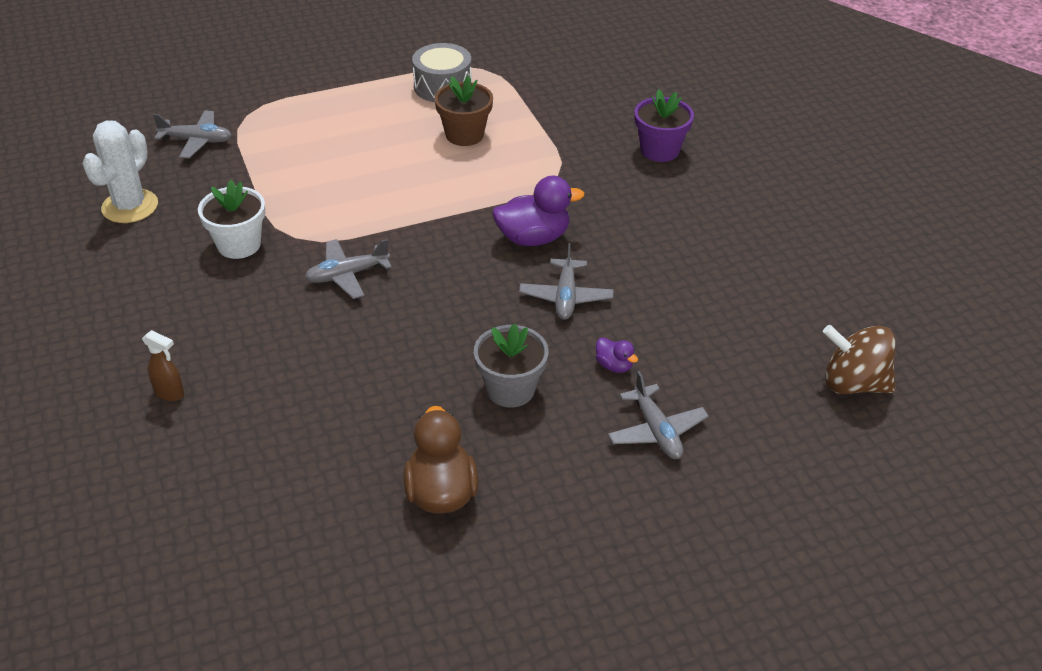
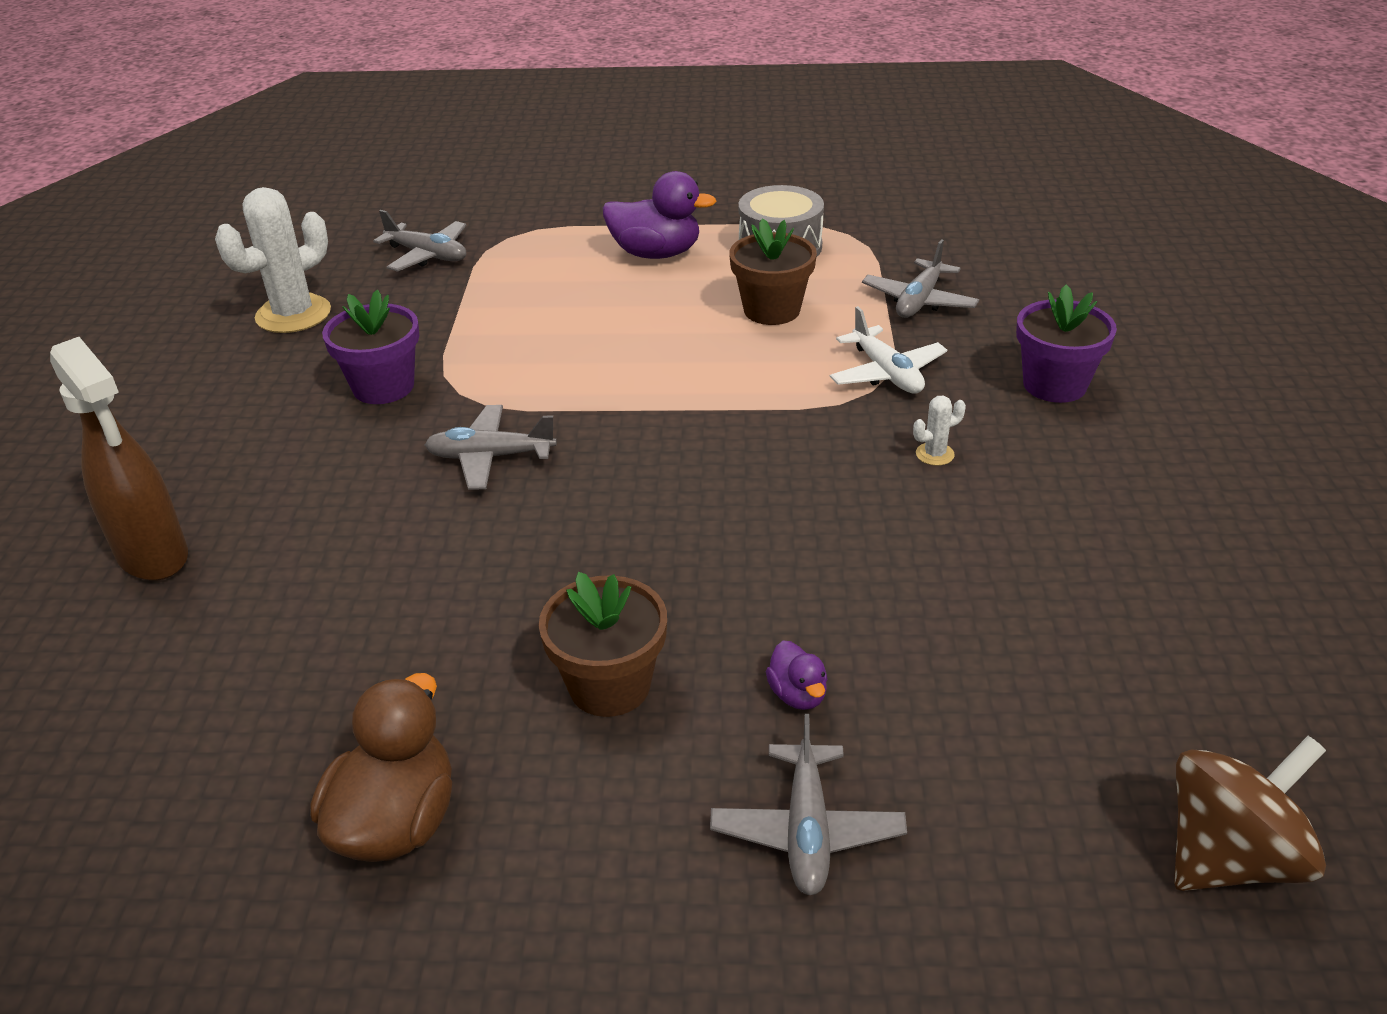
camera: 25 degrees right, 5 degrees down
(170, 393) = (153, 556): brown spray bottle -> brown spray bottle, size x2.02
(239, 245) = (383, 387): white flower pot -> purple flower pot
(510, 389) = (609, 685): grey flower pot -> brown flower pot
(533, 238) = (785, 467): purple duck -> purple duck (656, 253)
(559, 163) = (886, 373): none -> white plane
(566, 297) = (783, 564): grey plane -> grey plane (919, 301)
(614, 210) = (934, 454): none -> white cactus
(853, 383) = (1229, 856): brown spinning top -> brown spinning top turned 105 degrees clockwise

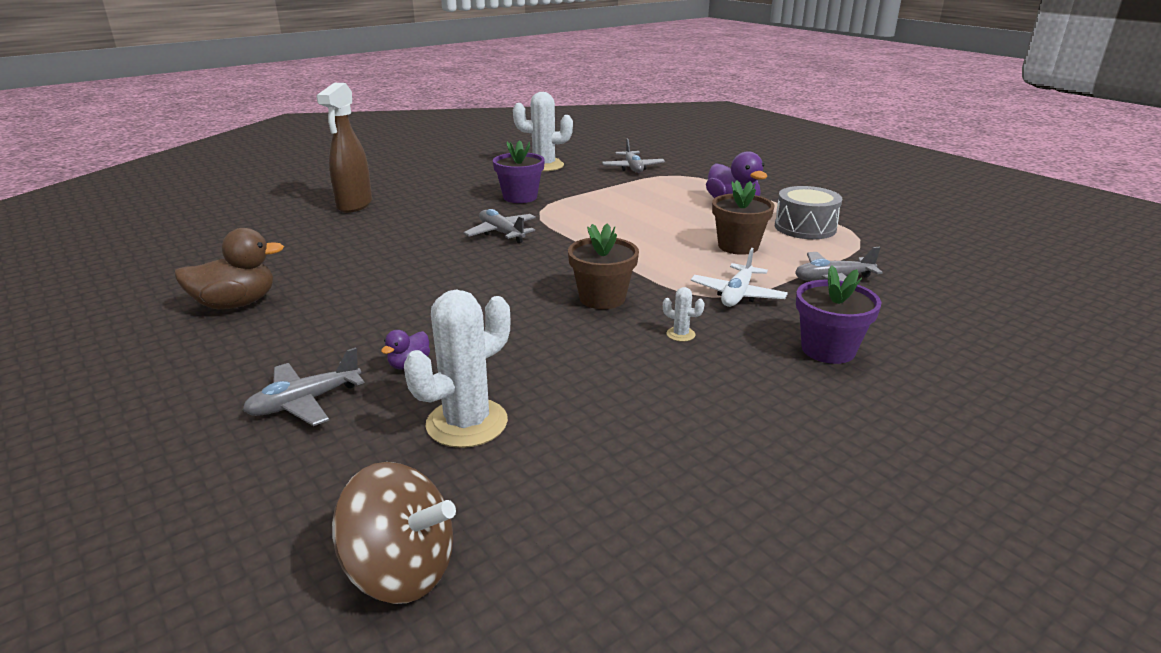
camera: 50 degrees right, 10 degrees down
(609, 685) = (367, 316): brown flower pot -> brown flower pot (602, 298)
(984, 697) = (467, 423): none -> white cactus

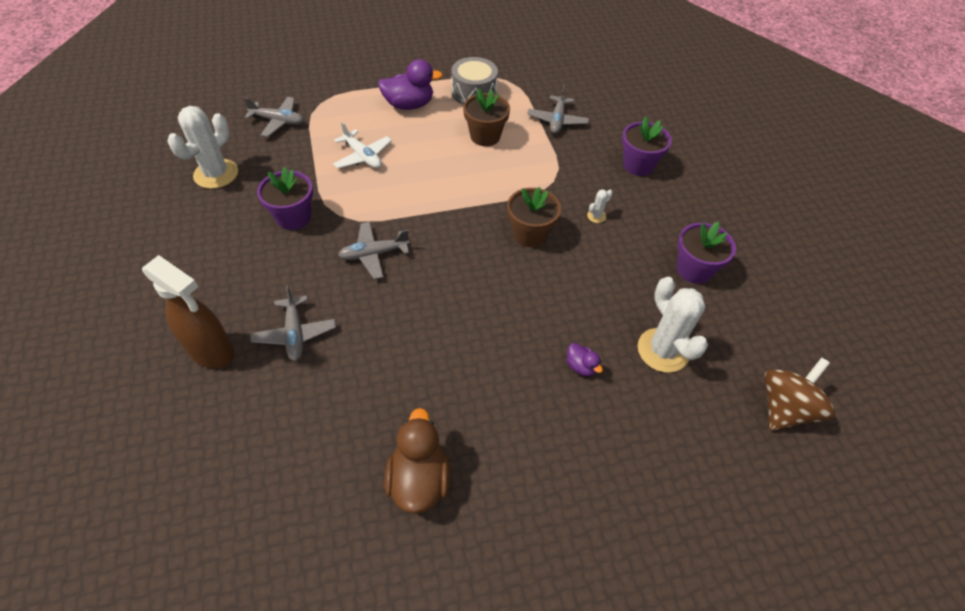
camera: 70 degrees left, 25 degrees up
(305, 402) = (610, 437): grey plane -> grey plane (295, 333)
(651, 431) = (694, 269): none -> purple flower pot
(737, 295) = (557, 169): white plane -> white plane (363, 156)

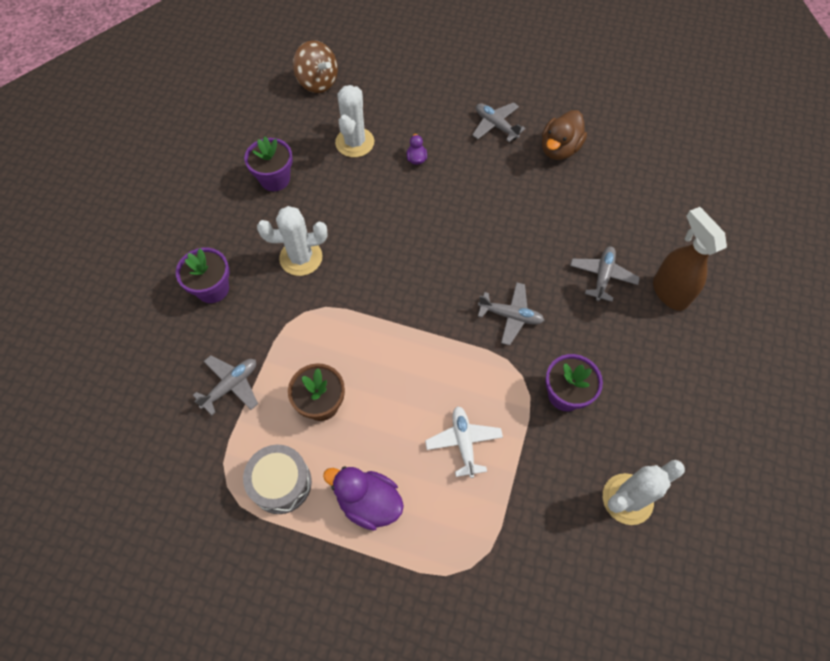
camera: 145 degrees left, 10 degrees up
(278, 121) = (533, 557): grey plane -> grey plane (496, 126)
(530, 234) = (369, 269): brown flower pot -> none
(596, 216) = (301, 258): white cactus -> white cactus, size x2.32
(785, 408) = (317, 82): brown spinning top -> brown spinning top turned 120 degrees counterclockwise

